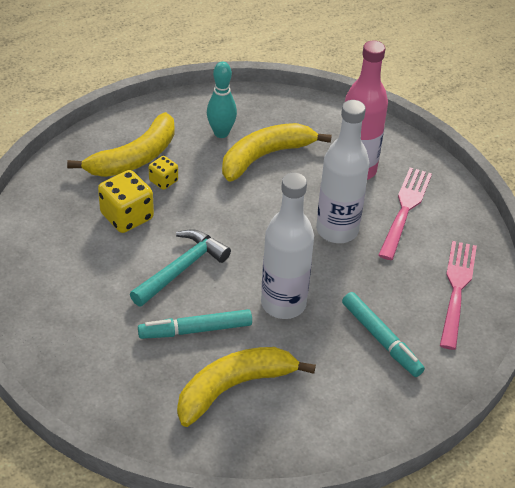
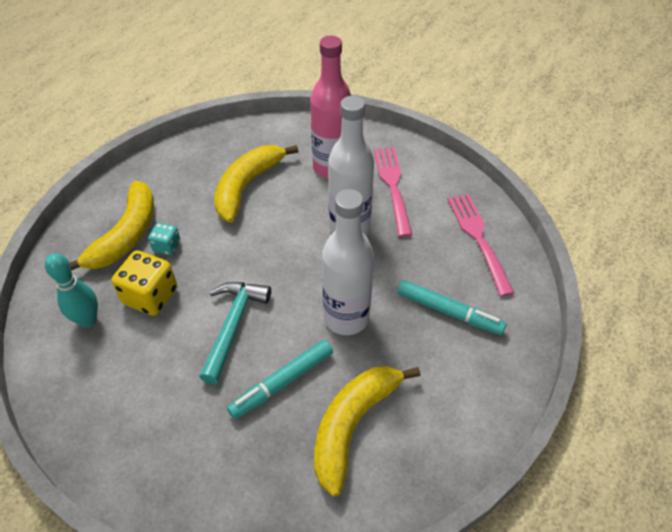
camera: 25 degrees left, 5 degrees up
(163, 181) = (167, 246): yellow dice -> turquoise dice
(221, 133) = (195, 180): turquoise bowling pin -> turquoise bowling pin (88, 320)

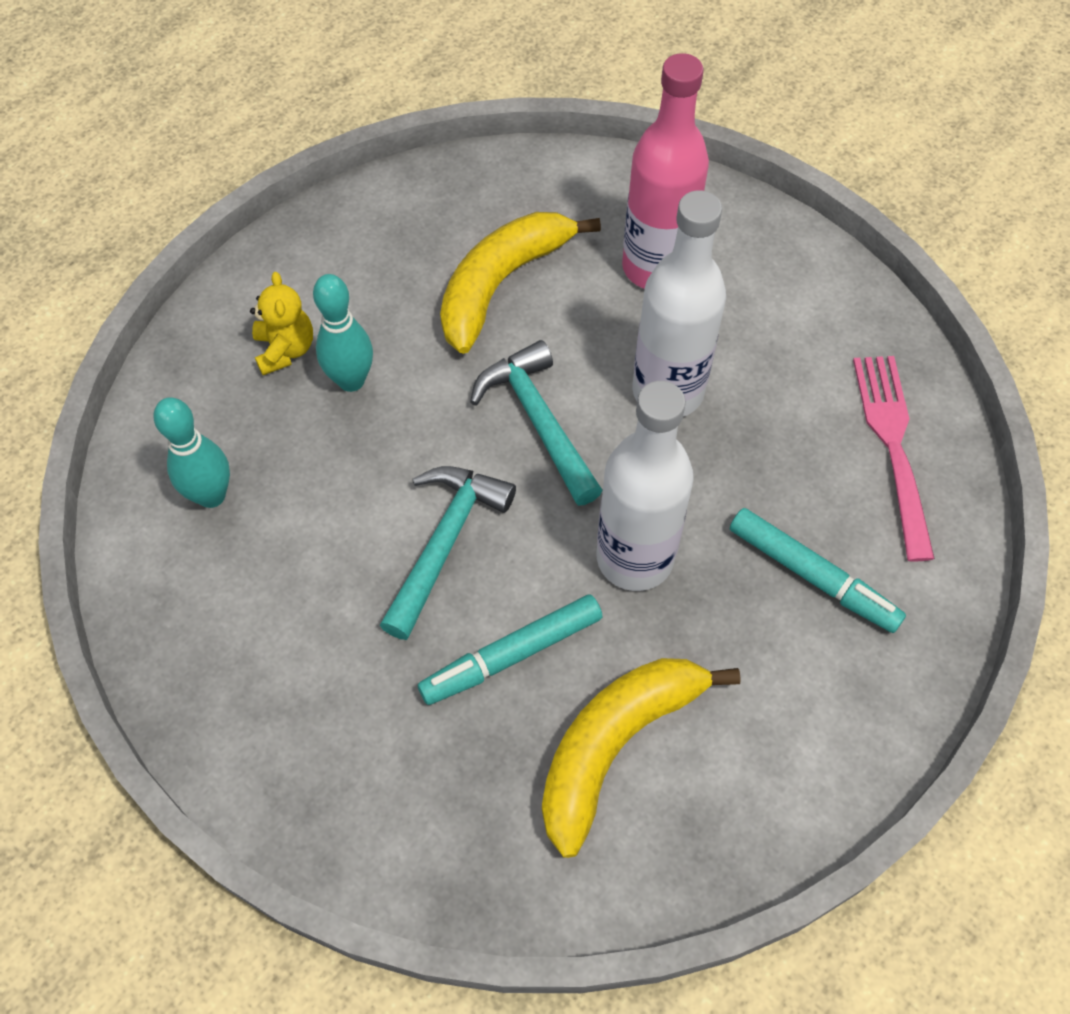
camera: 10 degrees right, 10 degrees up
(126, 235) = (285, 350): yellow banana -> yellow teddy bear
(150, 296) = (315, 468): yellow dice -> none
(167, 246) = (351, 380): turquoise dice -> turquoise bowling pin
(279, 253) = (538, 422): none -> turquoise hammer
(393, 187) = (759, 322): pink fork -> none

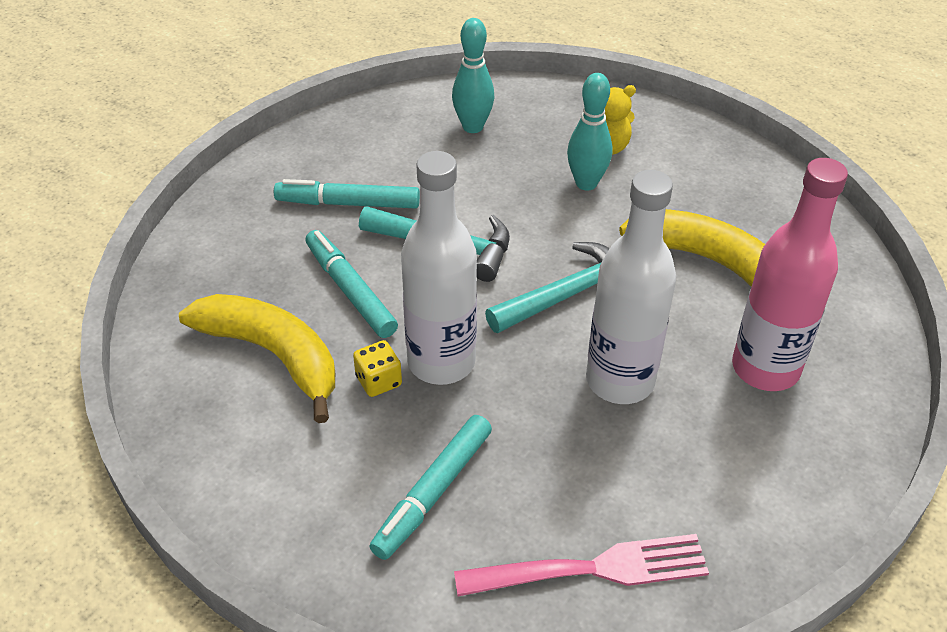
camera: 85 degrees right, 15 degrees down
(345, 657) = (348, 203): none -> turquoise marker
(660, 625) = (378, 381): none -> yellow dice

